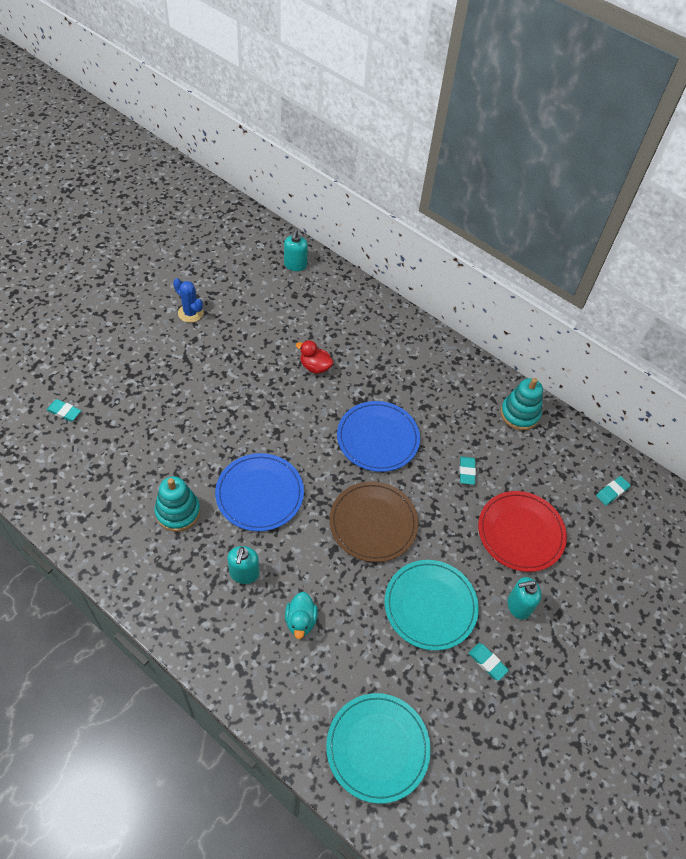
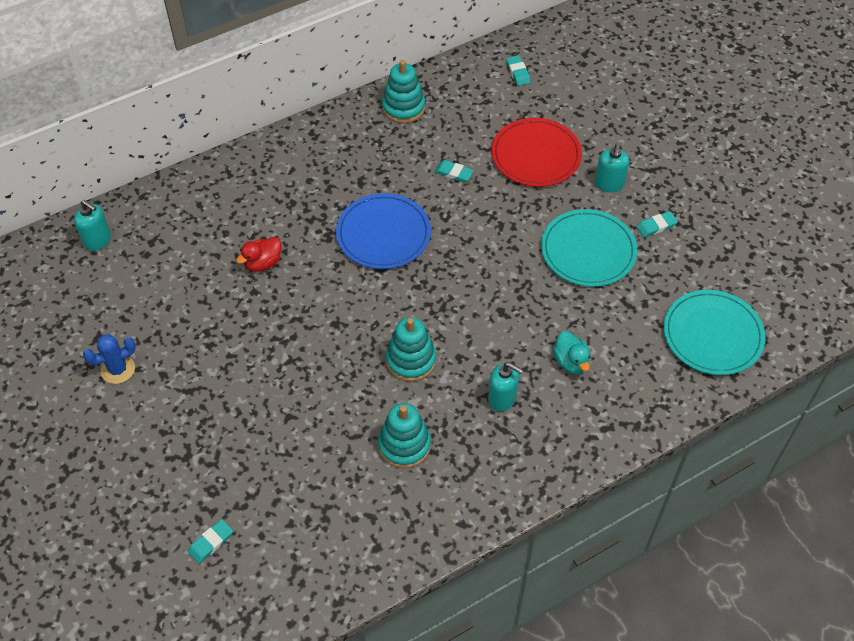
camera: 65 degrees left, 0 degrees up
(259, 494) = (411, 360): blue plate -> turquoise stacking toy
(300, 621) = (571, 362): turquoise duck -> turquoise duck turned 45 degrees clockwise
(373, 523) = (483, 269): brown plate -> none

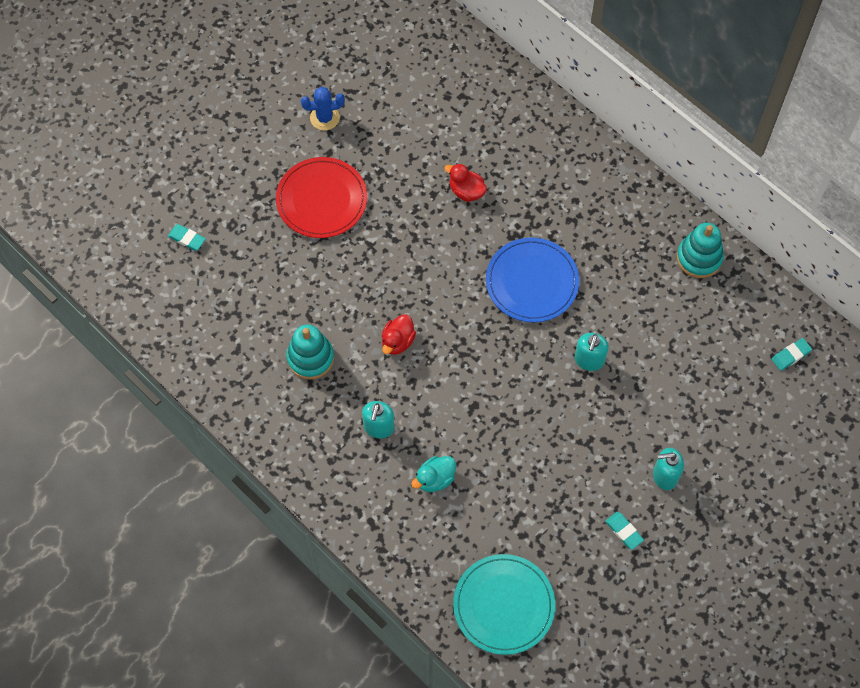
camera: 75 degrees right, 10 degrees up
(98, 240) = (450, 54): turquoise soap dispenser -> turquoise soap dispenser (589, 360)
(118, 369) = (324, 118): blue cactus -> blue cactus turned 60 degrees counterclockwise
(411, 360) = (397, 341): turquoise stacking toy -> red duck
(453, 173) = (628, 325): turquoise eraser -> none
(536, 155) = (679, 397): red plate -> red plate (321, 200)
(588, 250) = (571, 471): turquoise plate -> none

